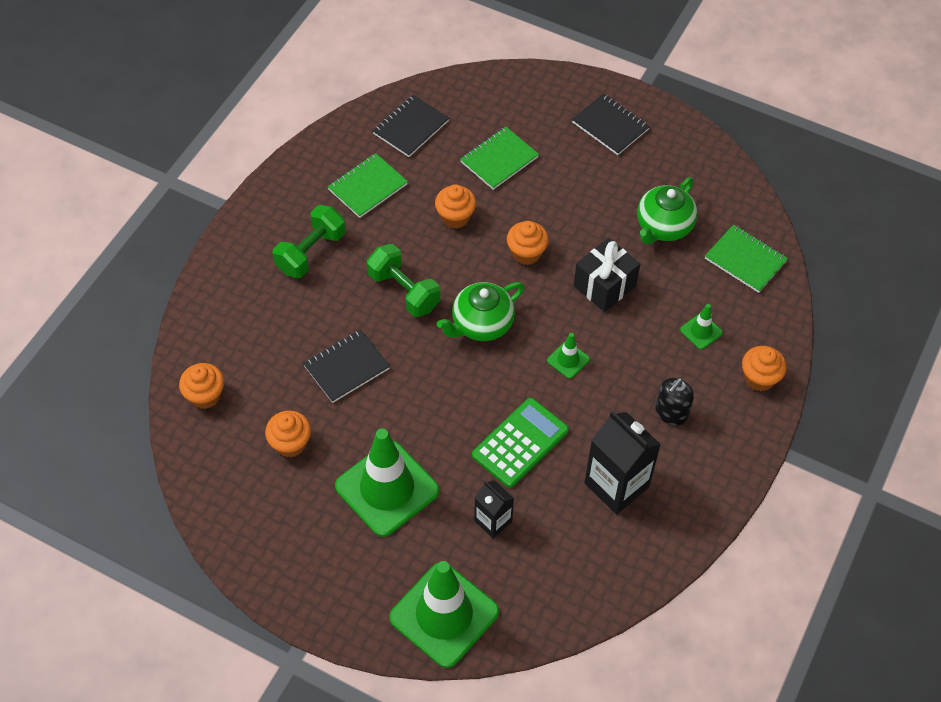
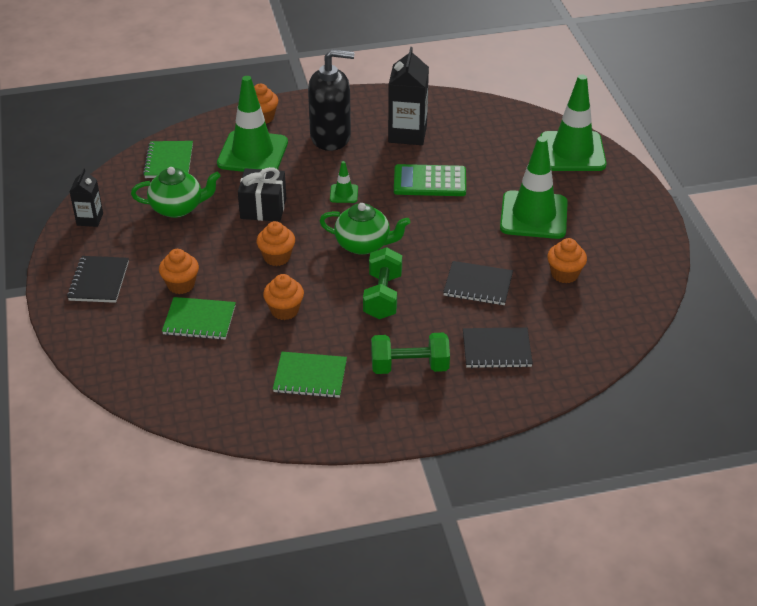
camera: 130 degrees left, 15 degrees down
(205, 396) = (590, 338): orange cupcake -> orange cupcake (181, 285)
(411, 127) = (218, 391): black notebook -> black notebook (496, 349)
(493, 521) = (494, 165): black carton -> black carton (90, 219)
(671, 413) = (331, 137): black soap dispenser -> black soap dispenser, size x1.86
(701, 331) = (252, 153): green traffic cone -> green traffic cone, size x2.32

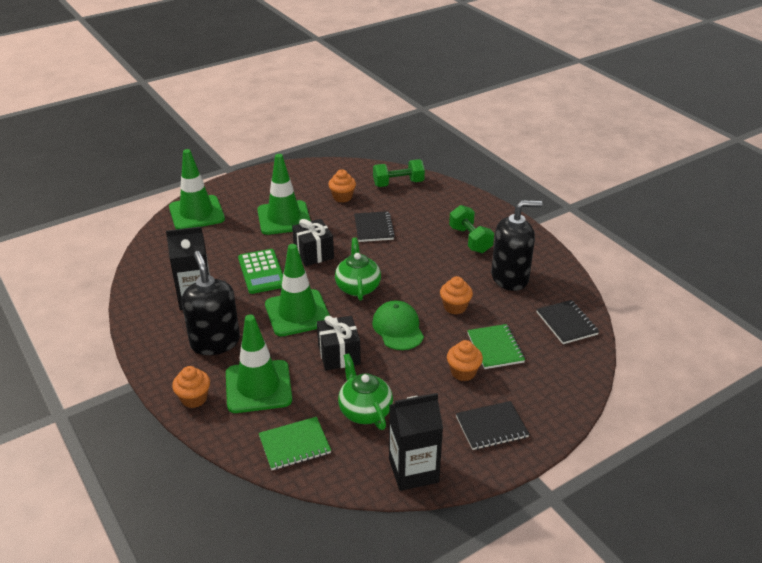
camera: 110 degrees left, 5 degrees down
(90, 219) = (413, 471): black carton -> black carton, size x1.74
(277, 257) = (398, 328): orange cupcake -> green cap
(310, 376) = (510, 278): green notebook -> black soap dispenser
(344, 194) = (297, 313): green traffic cone -> green traffic cone, size x2.32
(382, 296) = (410, 265): green dumbbell -> green dumbbell (398, 183)
(446, 225) = (313, 253): none -> black gift
(496, 349) = (431, 211): black notebook -> black notebook (566, 323)

